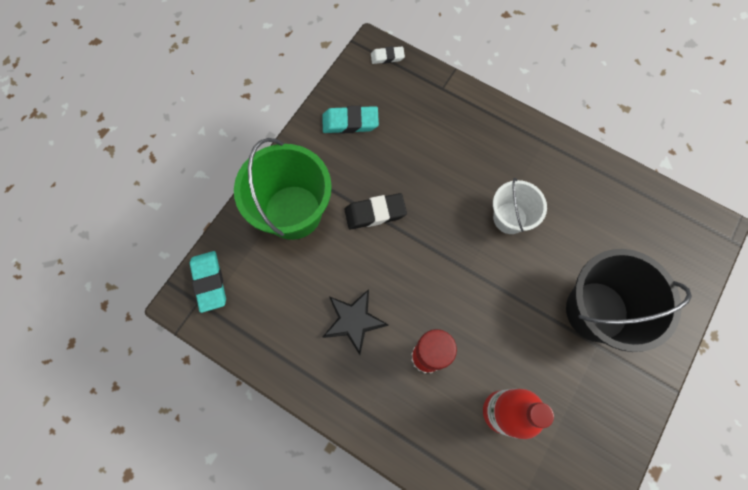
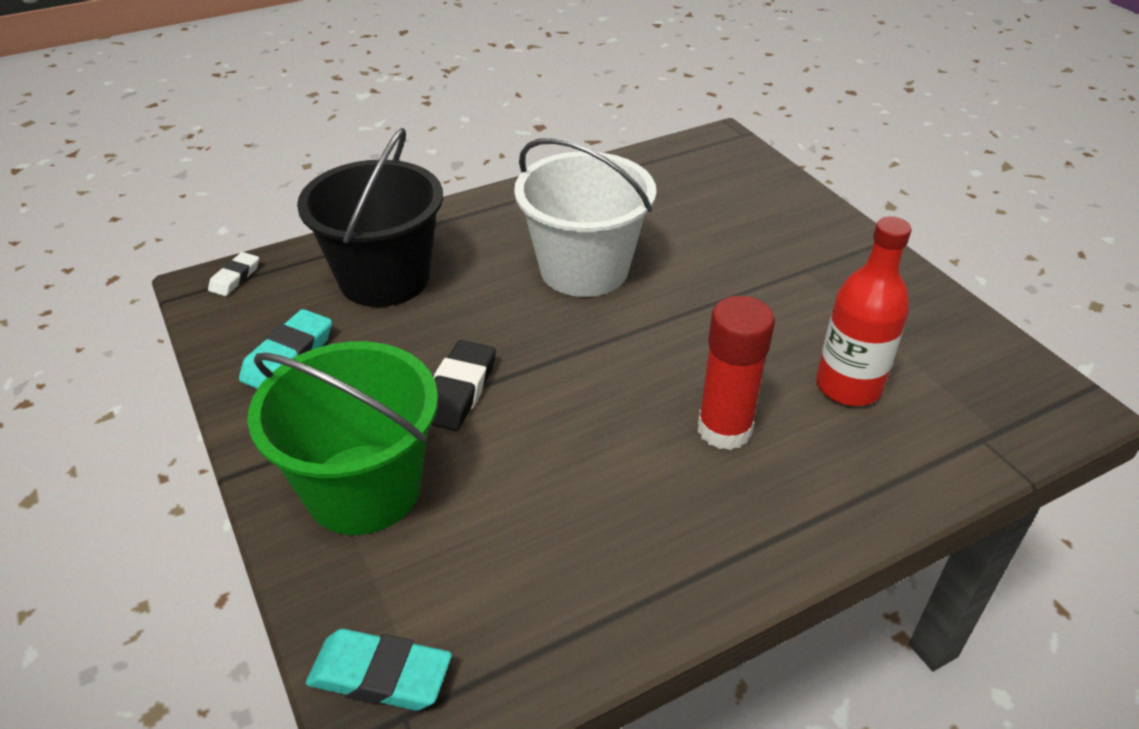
camera: 60 degrees left, 30 degrees down
(354, 321) = (611, 490): black star -> none
(510, 218) = (584, 269): white bucket -> white bucket, size x1.72
(596, 311) = (760, 253): black bucket -> black bucket (384, 278)

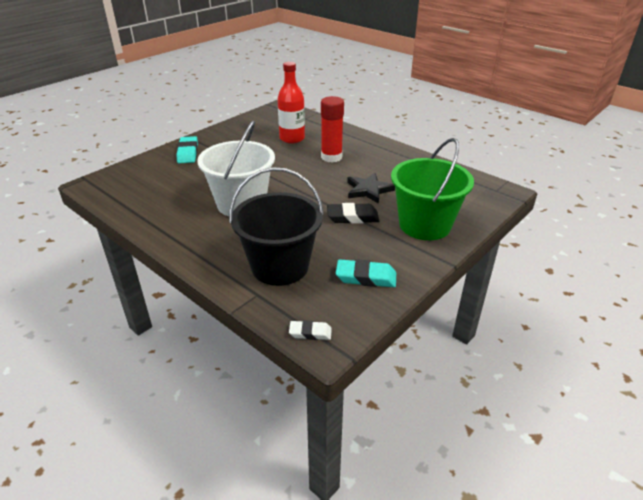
camera: 110 degrees left, 5 degrees down
(380, 675) = (489, 198): turquoise eraser -> turquoise eraser (188, 153)
(543, 447) = (368, 190): none -> black star

